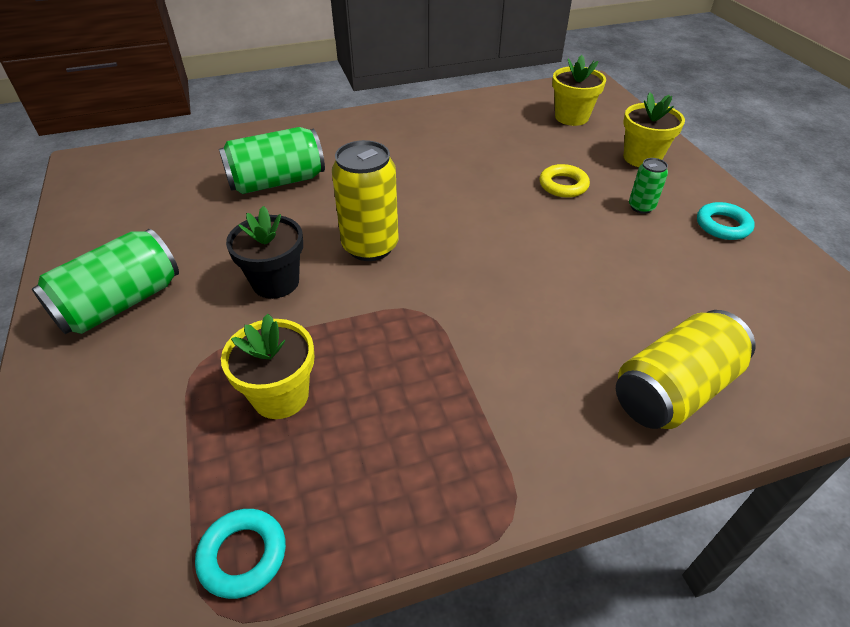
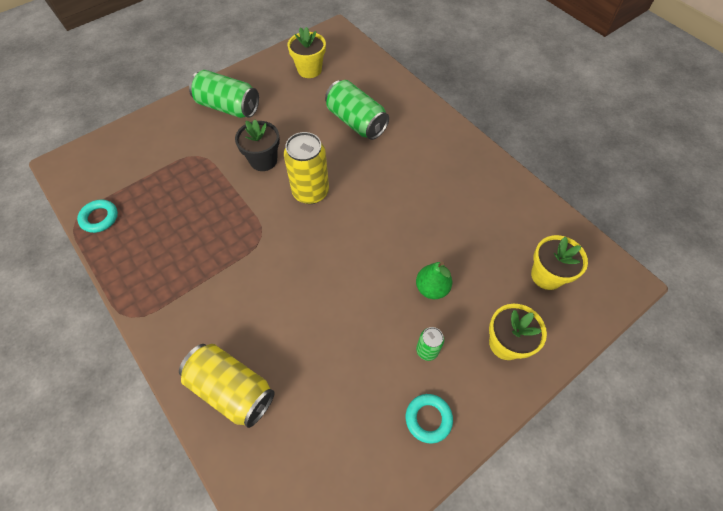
camera: 70 degrees right, 15 degrees up
(280, 395) = (184, 196): yellow flower pot -> yellow flower pot (309, 70)
(563, 185) = (432, 288): yellow ring -> green pear

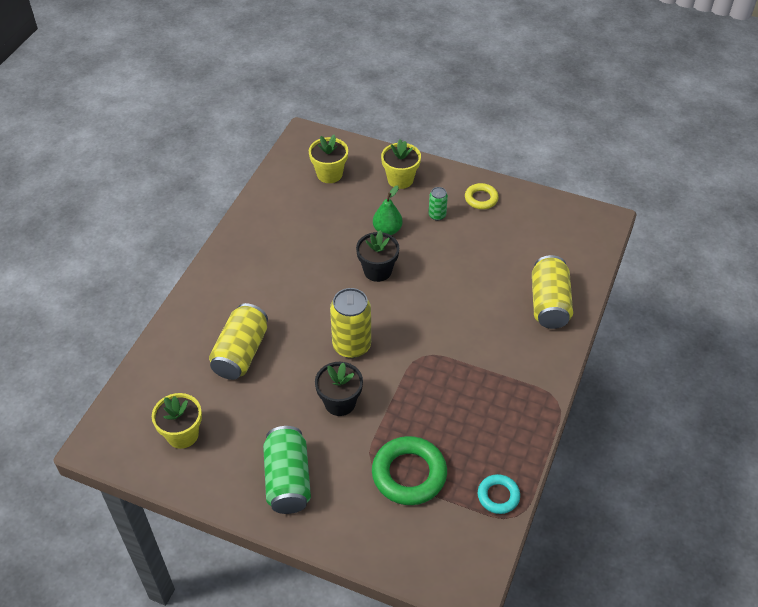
camera: 120 degrees left, 10 degrees down
(169, 173) = (409, 474): none -> green ring
(356, 122) = (241, 353): green can -> yellow can
(381, 252) = (377, 271): none -> black flower pot
(428, 419) = (481, 199): turquoise ring -> yellow ring

